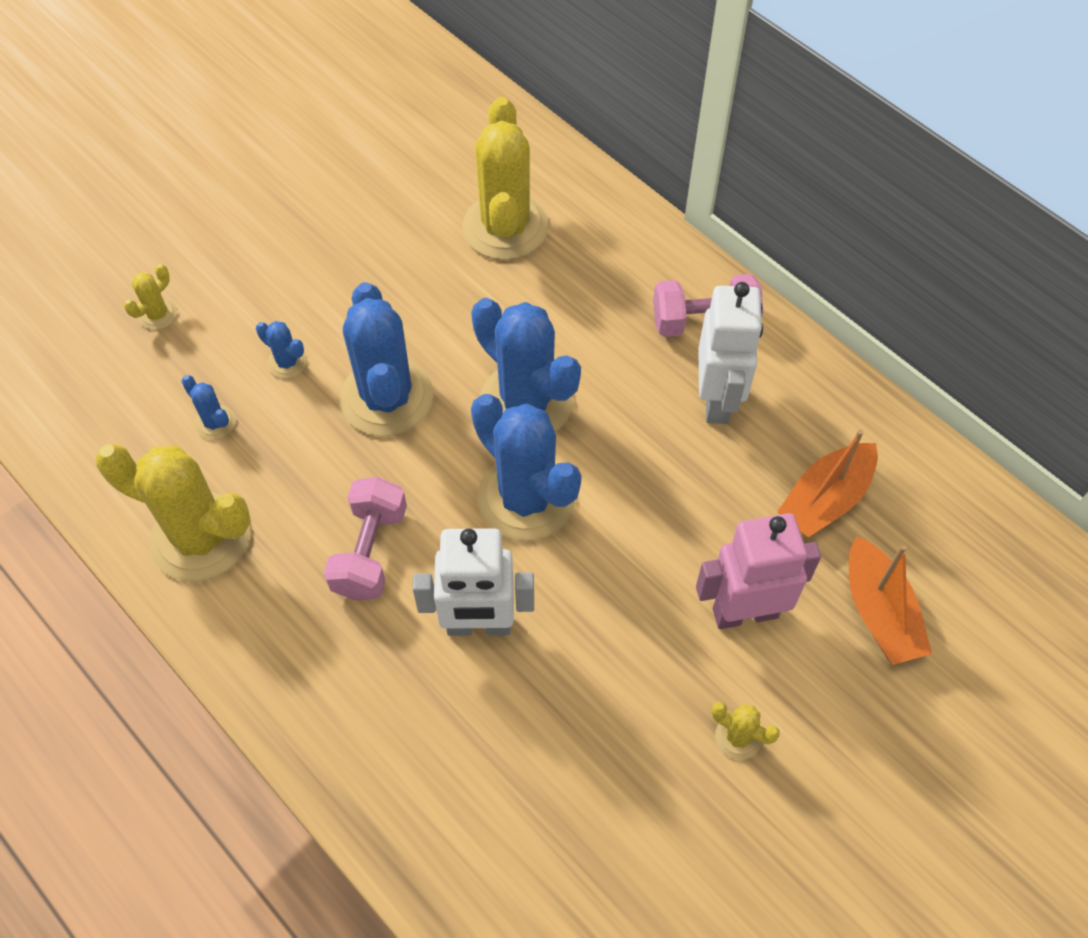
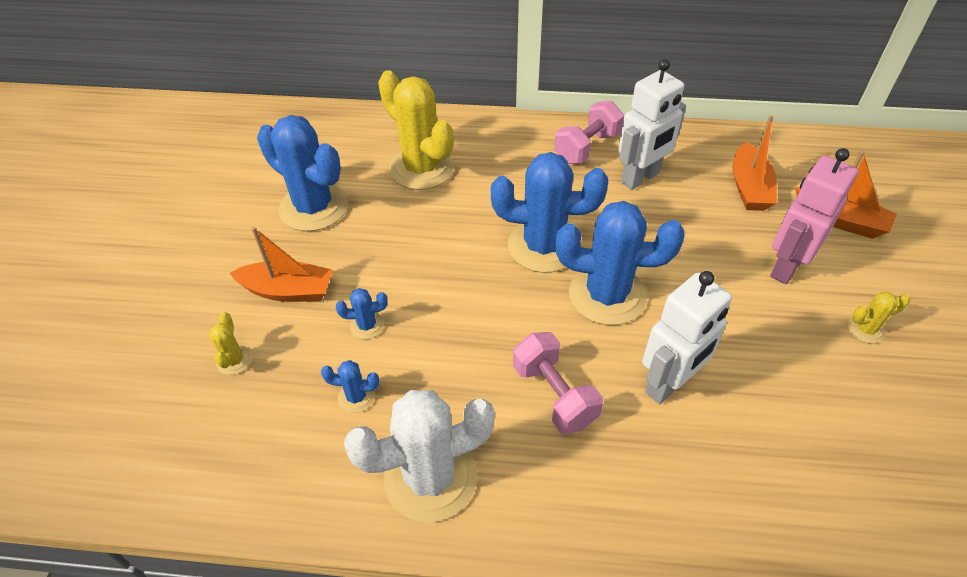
camera: 40 degrees left, 10 degrees down
(200, 537) = (430, 477): yellow cactus -> white cactus
(258, 278) = (288, 291): none -> orange boat
(387, 397) = (457, 300): blue cactus -> blue cactus (313, 207)
(717, 400) = (640, 178): white robot -> white robot turned 90 degrees clockwise

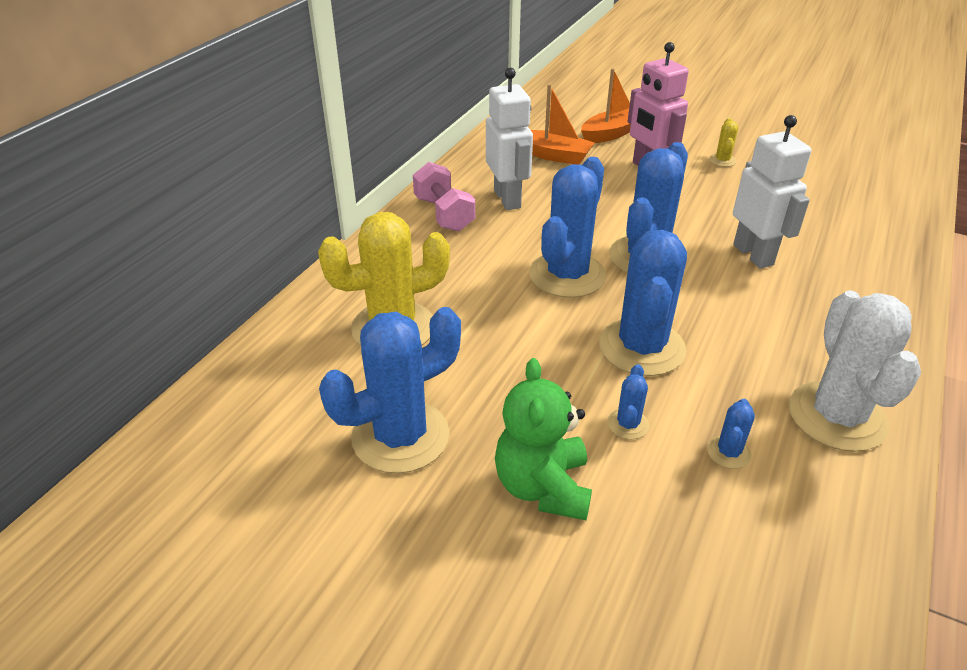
camera: 70 degrees left, 10 degrees down
(234, 360) = (644, 562): yellow cactus -> none
(288, 291) = (543, 487): orange boat -> green teddy bear
(465, 317) = (641, 347): none -> blue cactus
(554, 395) = (752, 316): pink dumbbell -> none

